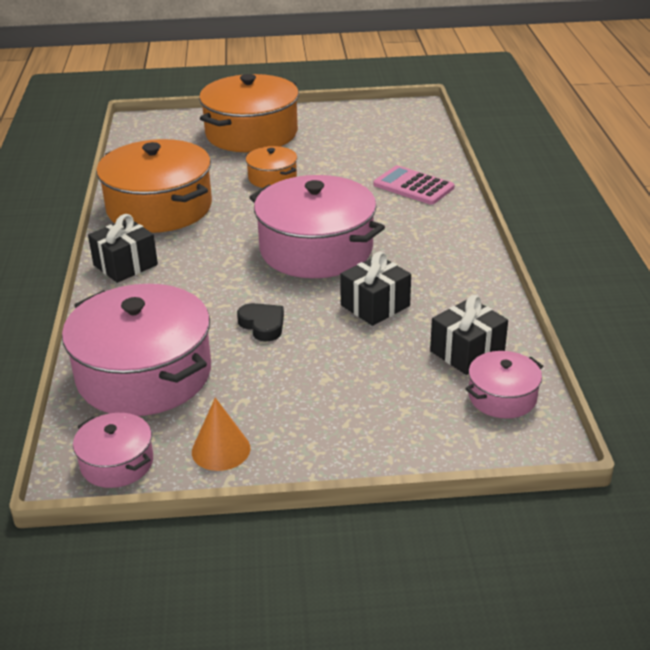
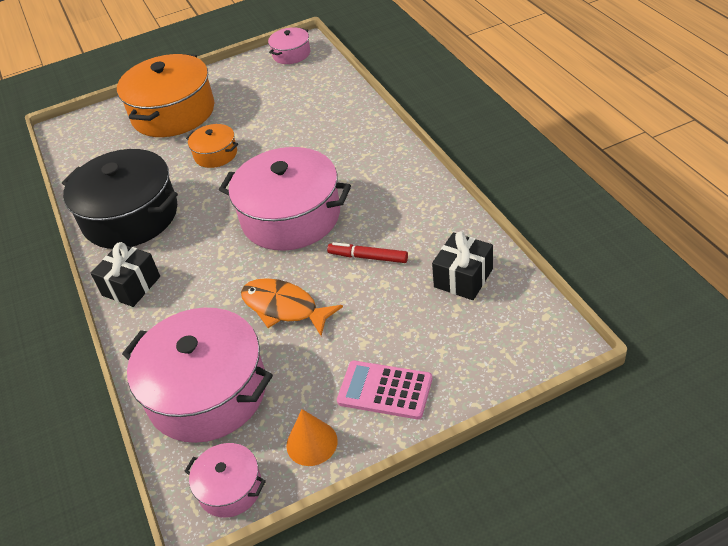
camera: 15 degrees left, 10 degrees up
(159, 208) = (130, 216): orange pot -> black pot
(262, 325) = (284, 308): black heart -> orange fish
(375, 305) = (368, 257): black gift -> red marker
(413, 186) = (341, 127): pink calculator -> pink calculator (385, 390)
(502, 397) = (511, 311): pink pot -> pink pot (291, 54)

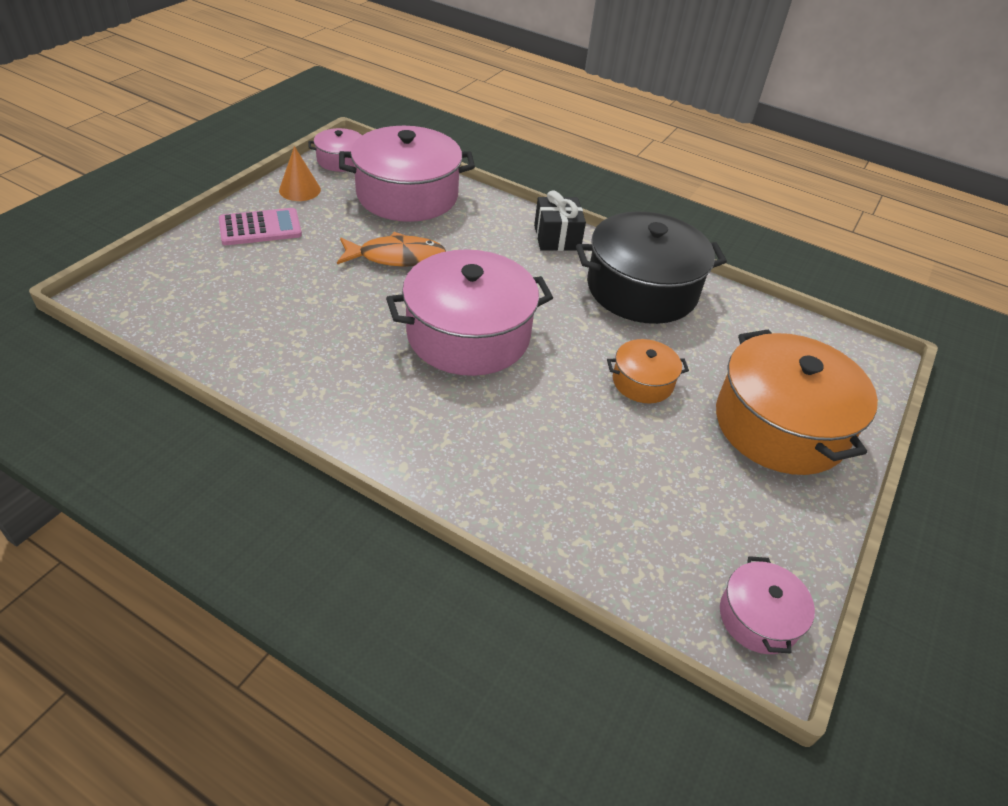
camera: 135 degrees right, 0 degrees up
(368, 257) = (346, 318): red marker -> none
(463, 278) = (227, 325): black gift -> none

